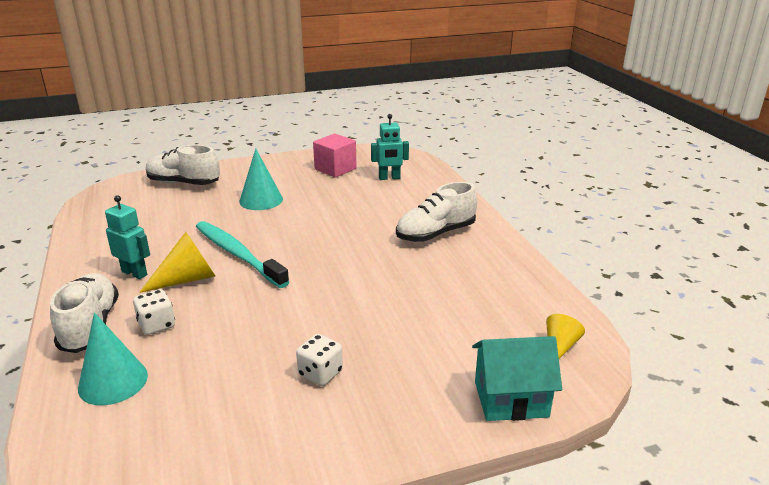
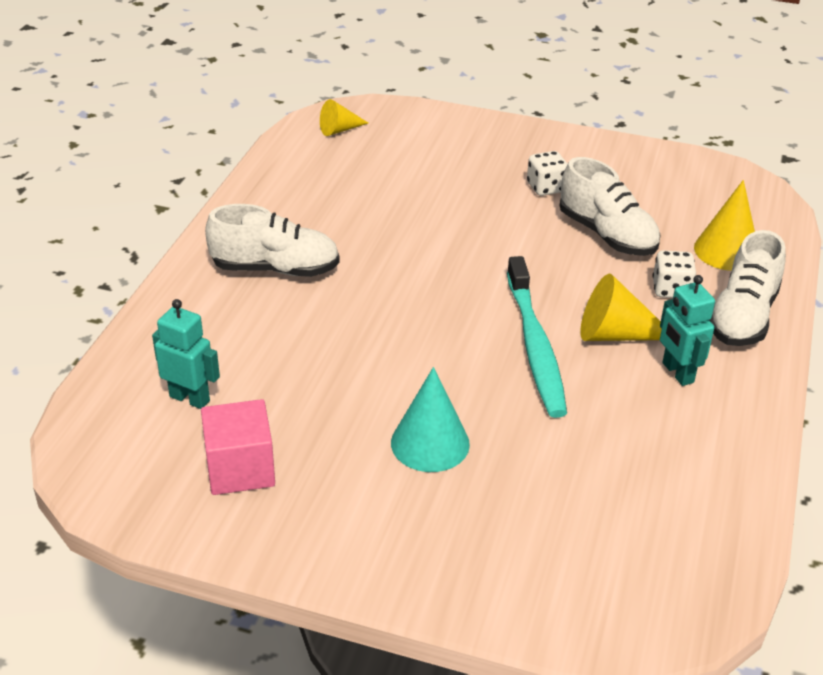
camera: 145 degrees left, 10 degrees up
(113, 381) = (726, 251): turquoise cone -> yellow cone
(184, 183) = (528, 565): white shoe -> white shoe (607, 235)
(511, 399) = (425, 120): turquoise house -> none

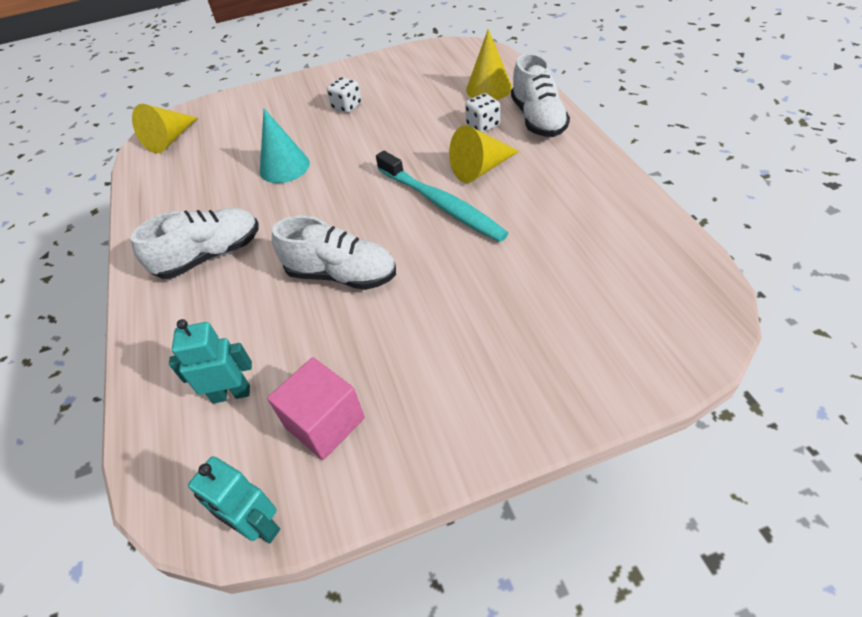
camera: 30 degrees left, 10 degrees up
(339, 130) = (170, 139): yellow cone -> yellow cone, size x1.58
(430, 443) = (442, 309): turquoise cone -> turquoise cone (284, 167)
(607, 235) = (412, 114): white shoe -> white shoe (341, 275)
(677, 373) = (539, 170): turquoise robot -> turquoise robot (258, 526)

